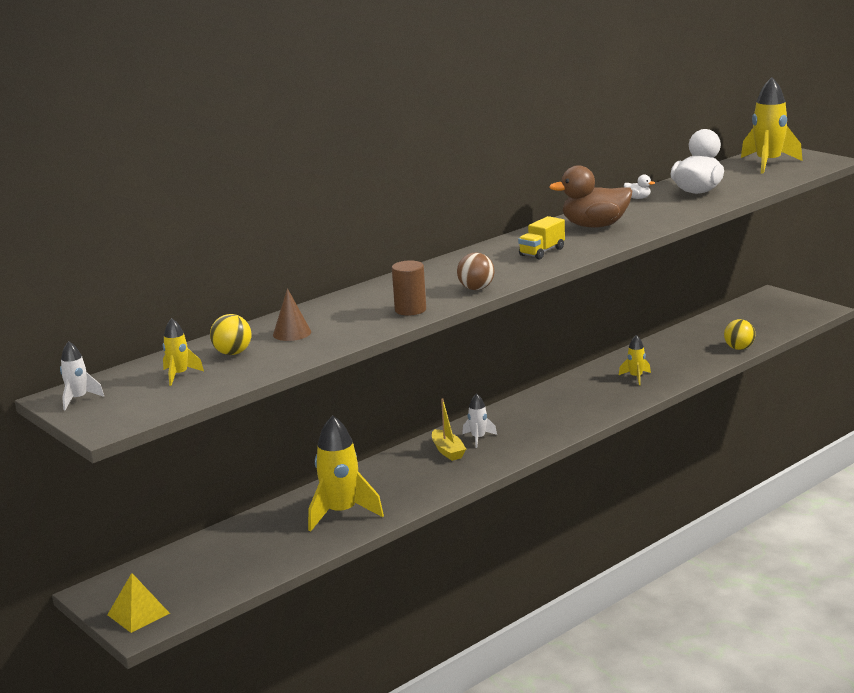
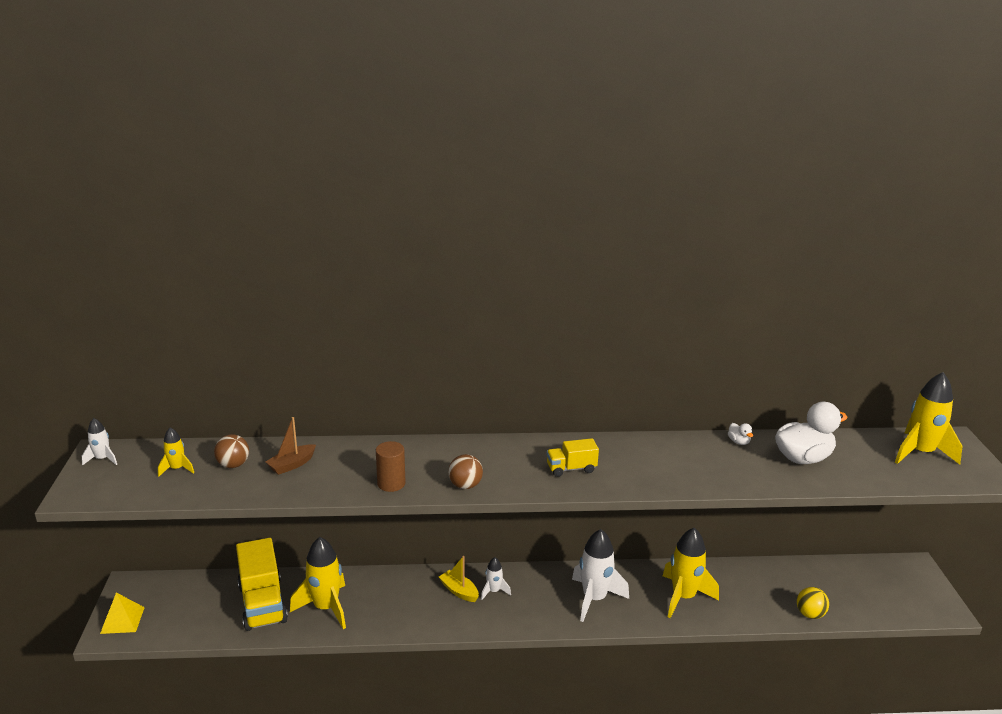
camera: 35 degrees right, 5 degrees up
(233, 353) = (233, 465): yellow ball -> brown ball
(272, 538) = (262, 603): none -> yellow truck
(292, 333) = (292, 465): brown cone -> brown boat
(448, 451) = (459, 591): yellow boat -> yellow boat turned 120 degrees clockwise
(569, 407) = (594, 599): none -> white rocket
(595, 226) = (655, 458): brown duck -> none
(636, 377) = (683, 597): yellow rocket -> yellow rocket, size x1.98

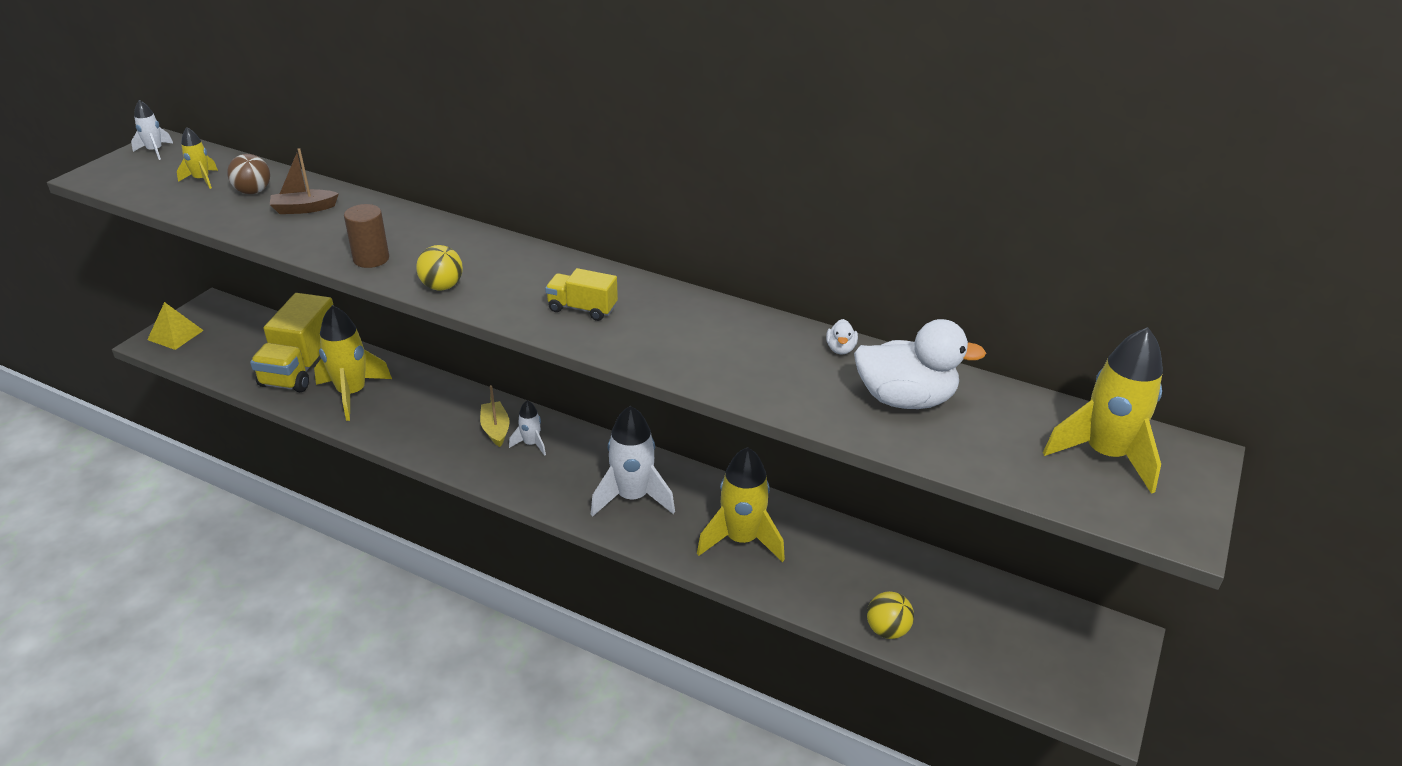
camera: 30 degrees right, 10 degrees up
(465, 485) = (442, 286): brown ball -> yellow ball

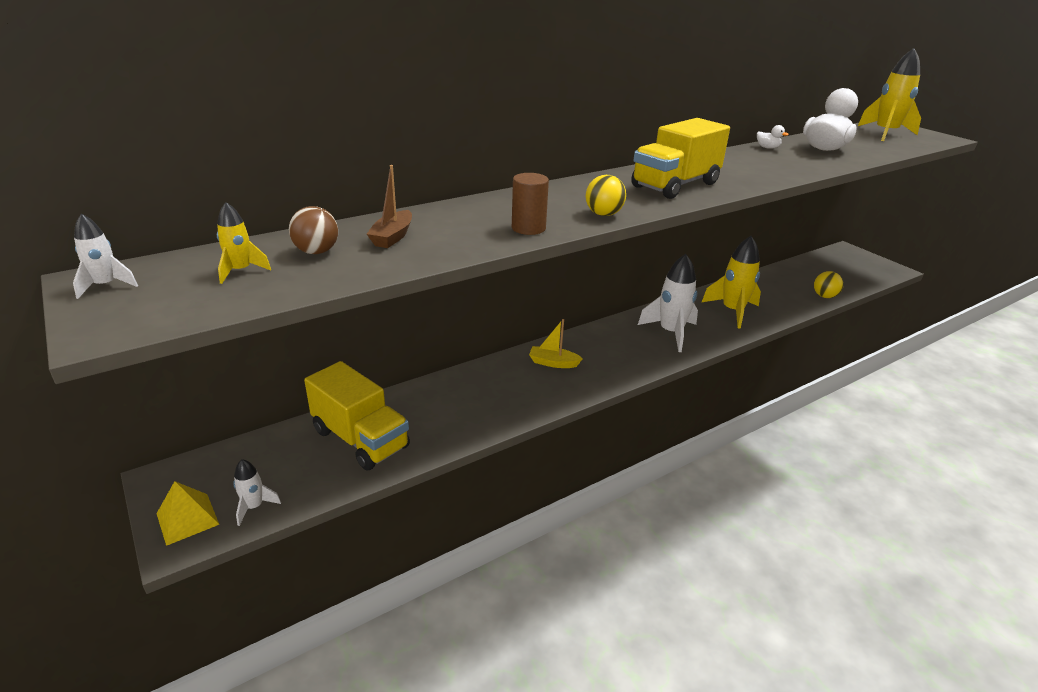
camera: 60 degrees left, 5 degrees down
(352, 393) = (436, 419): yellow rocket -> none
(531, 444) = (584, 353): white rocket -> white rocket (254, 507)
(582, 308) = (675, 185): yellow truck -> yellow truck, size x1.89

